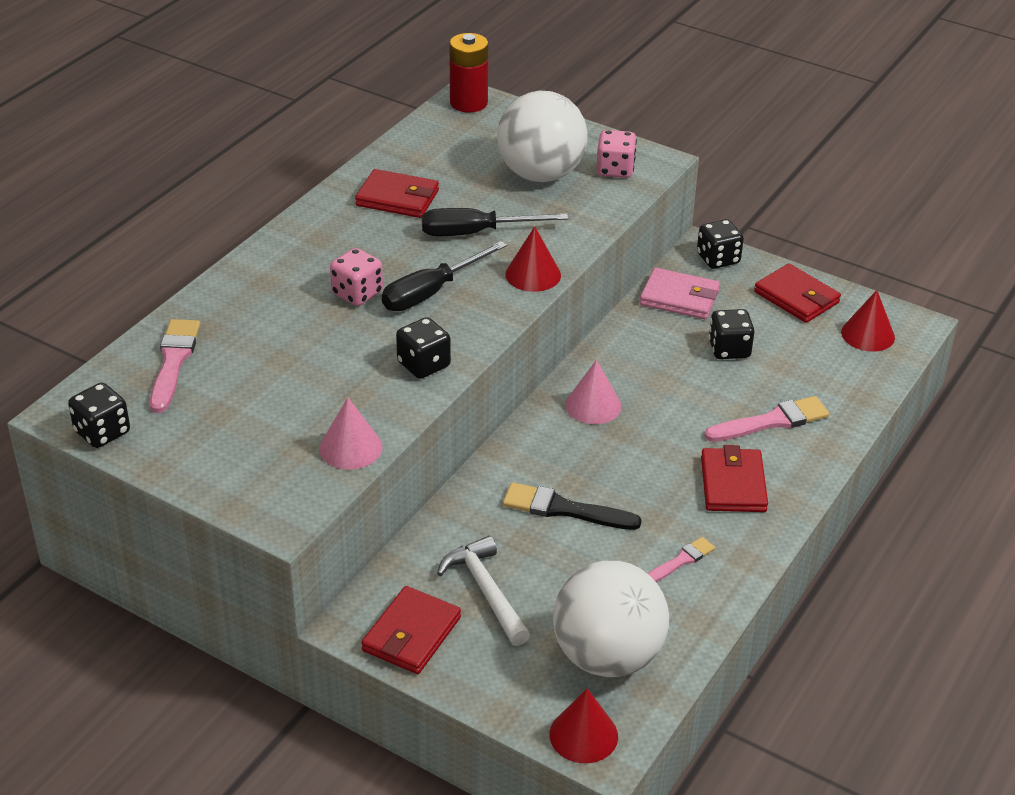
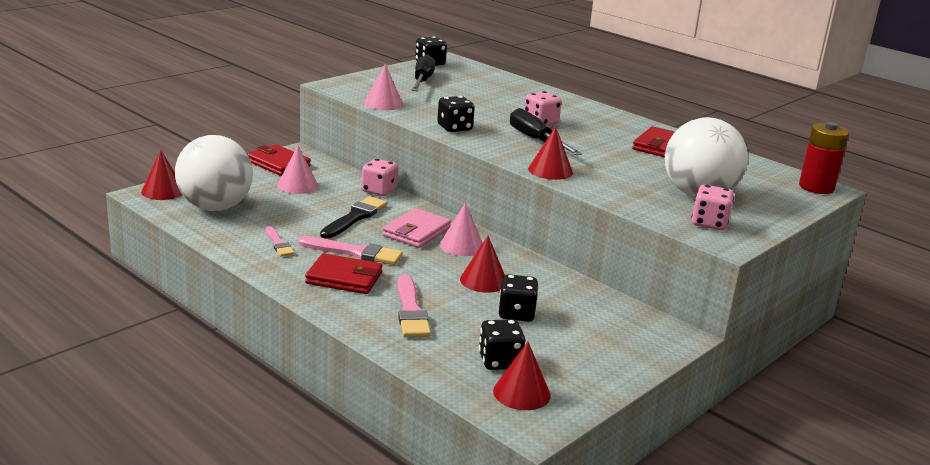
camera: 100 degrees right, 15 degrees down
(173, 362) = (485, 80): pink brush -> pink brush (354, 252)
(463, 504) = (379, 191): none -> pink dice
(475, 233) = (610, 162): black screwdriver -> black screwdriver (422, 81)
(485, 591) = (297, 185): white hammer -> pink cone
(671, 379) = (483, 280): none -> red cone
(679, 298) = (598, 307): pink wallet -> pink wallet (416, 232)
(718, 259) = (662, 339): black dice -> black dice (500, 361)
(796, 297) = (592, 367): red wallet -> none

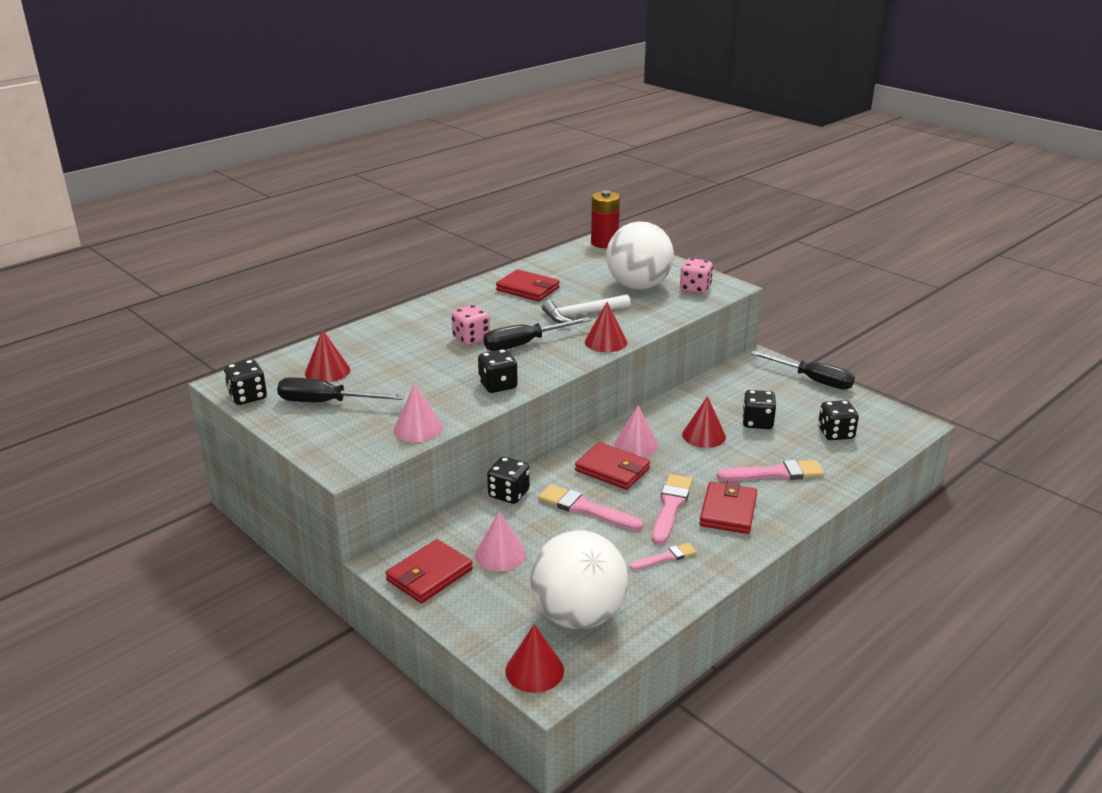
camera: 85 degrees left, 5 degrees up
(355, 217) = (585, 509): black brush -> pink brush
(379, 191) = (509, 494): pink dice -> black dice
(416, 232) = (612, 470): pink wallet -> red wallet
(521, 393) = (874, 426): red cone -> red cone (327, 371)
(610, 165) = (581, 314): none -> white hammer
(633, 366) = (812, 380): none -> black screwdriver

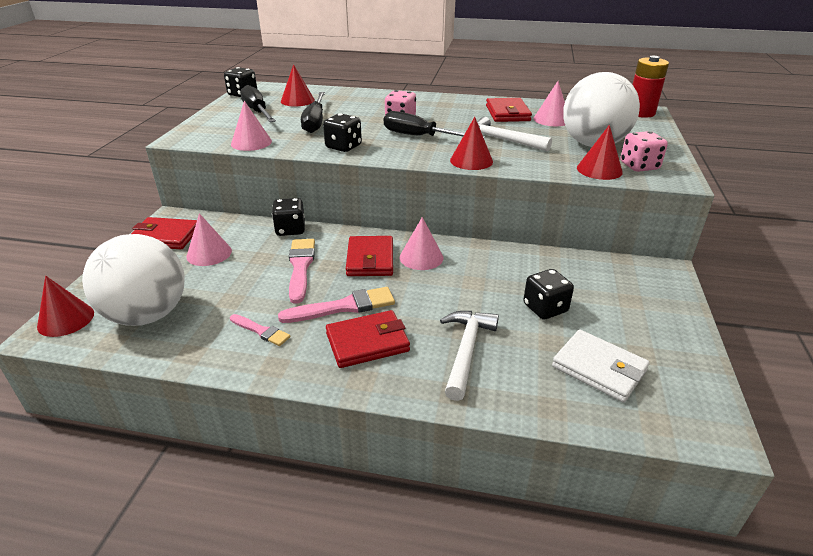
camera: 55 degrees right, 5 degrees up
(568, 279) = (551, 119): none -> pink cone
(704, 435) = (480, 285): red cone -> red cone (599, 170)
(775, 473) = (466, 350): pink brush -> white hammer
(812, 380) = (681, 317): black screwdriver -> black screwdriver (315, 122)
(835, 433) = (599, 368): black dice -> white wallet

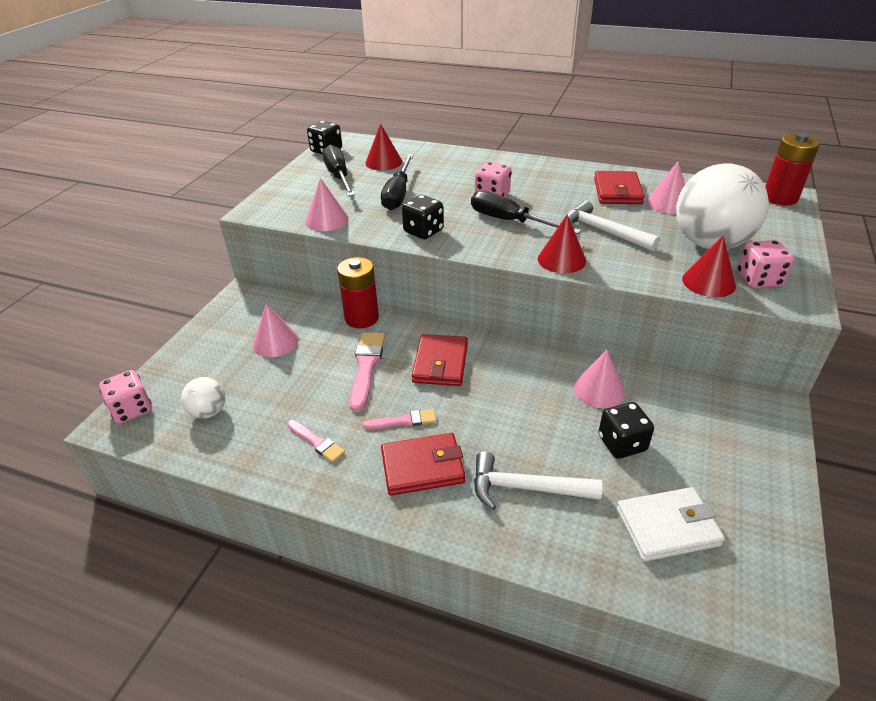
camera: 10 degrees right, 5 degrees up
(66, 319) = (132, 410): red cone -> pink dice
(147, 315) = (209, 412): white ball -> white ball, size x0.46
(165, 237) = (234, 317): red wallet -> none
(290, 230) = (362, 318): black dice -> red battery
(343, 307) = (404, 421): pink brush -> pink brush, size x0.60
(421, 257) = (496, 365): pink cone -> pink cone (599, 390)
(466, 350) = (525, 488): white hammer -> white hammer turned 105 degrees counterclockwise
(599, 368) = (667, 527): white wallet -> white wallet turned 60 degrees counterclockwise

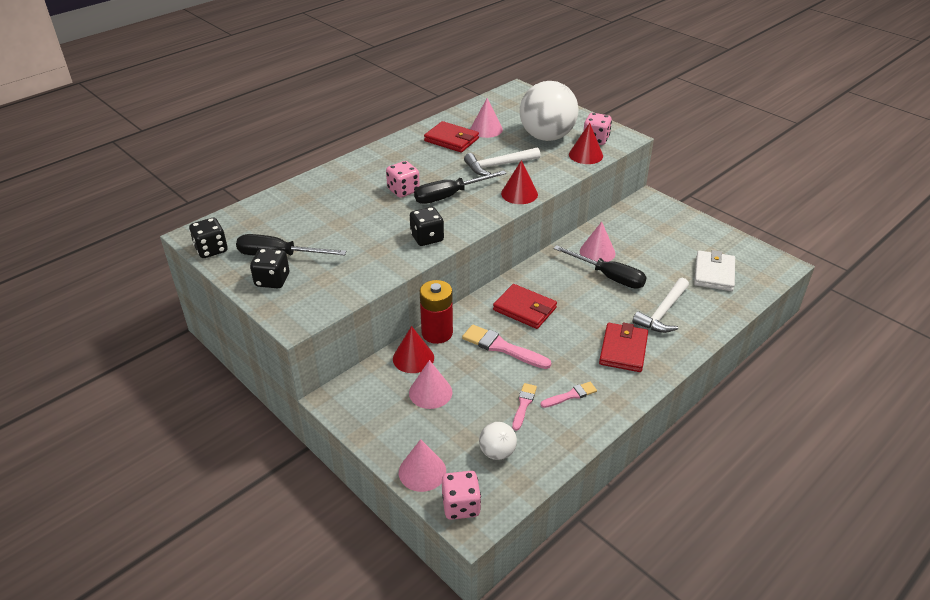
camera: 65 degrees left, 0 degrees up
(327, 220) = (358, 282): pink cone -> pink cone (422, 471)
(383, 162) = (279, 223): red cone -> red cone (413, 358)
(398, 194) = (352, 233): black screwdriver -> black screwdriver (608, 277)
(404, 421) = (574, 345): pink brush -> pink brush (523, 405)
(622, 443) = (647, 263): black dice -> black dice (272, 280)
(780, 198) = (517, 93): red battery -> none

